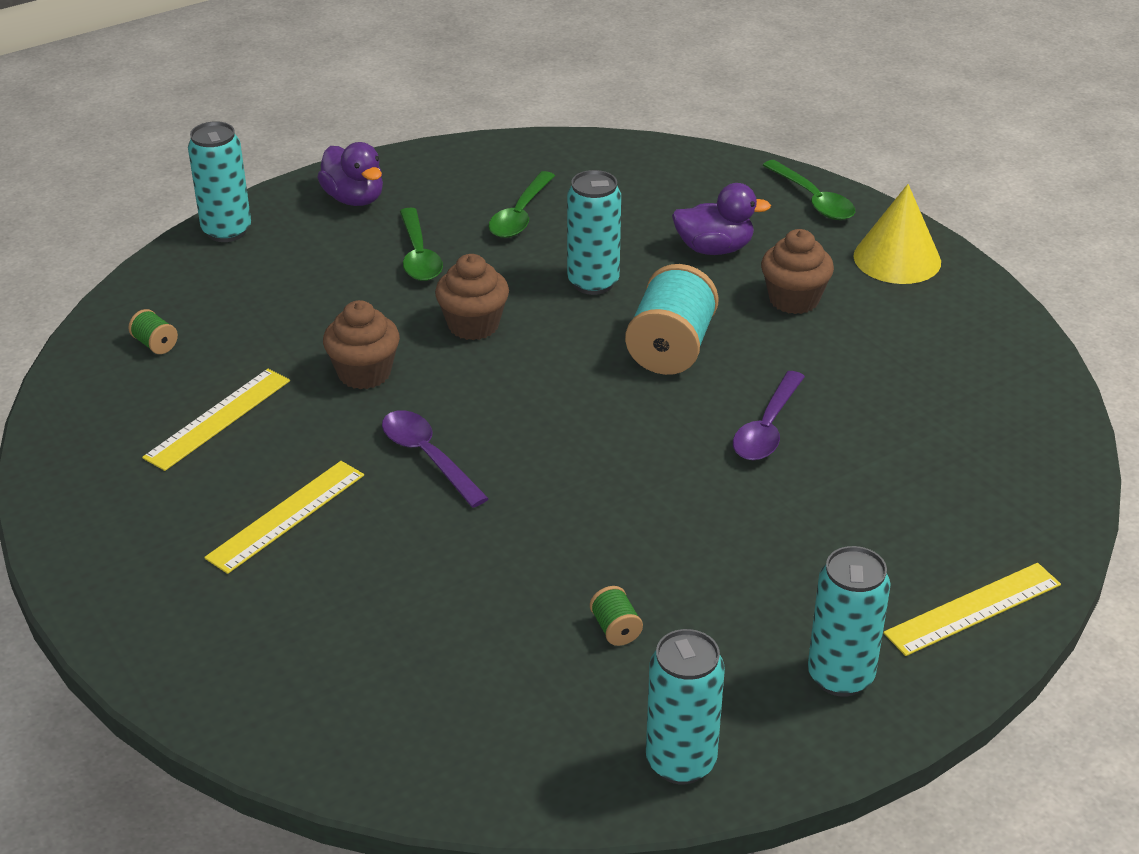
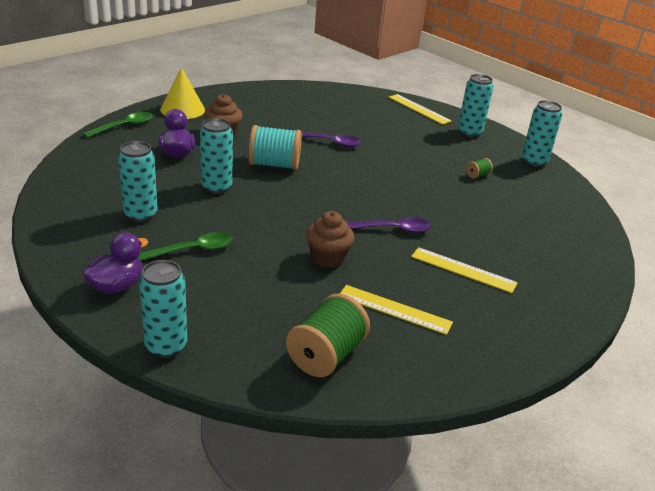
camera: 105 degrees left, 5 degrees down
(155, 344) = (326, 355): green spool -> green spool, size x2.28
(428, 457) = (393, 229): purple spoon -> purple spoon turned 135 degrees counterclockwise
(473, 325) = (268, 224): brown cupcake -> none
(520, 215) = (140, 215): green spoon -> turquoise can

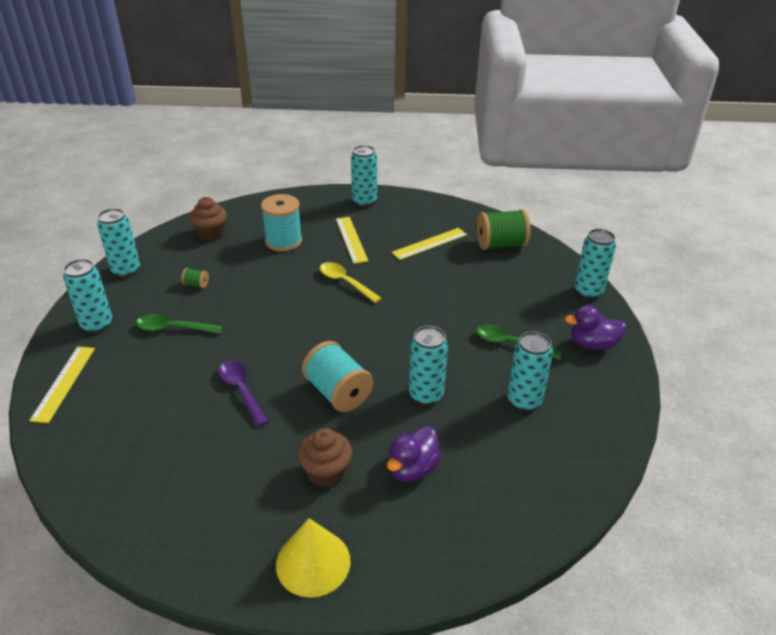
camera: 130 degrees left, 5 degrees up
(124, 126) = (425, 566): green spoon -> green spoon (173, 328)
(328, 258) = (423, 288): brown cupcake -> brown cupcake (211, 234)
(393, 229) = (345, 282): purple spoon -> yellow spoon
(394, 309) = (429, 243): yellow ruler -> yellow ruler turned 75 degrees clockwise
(503, 236) = (283, 241): none -> turquoise spool
(540, 323) = (364, 201): none -> turquoise can

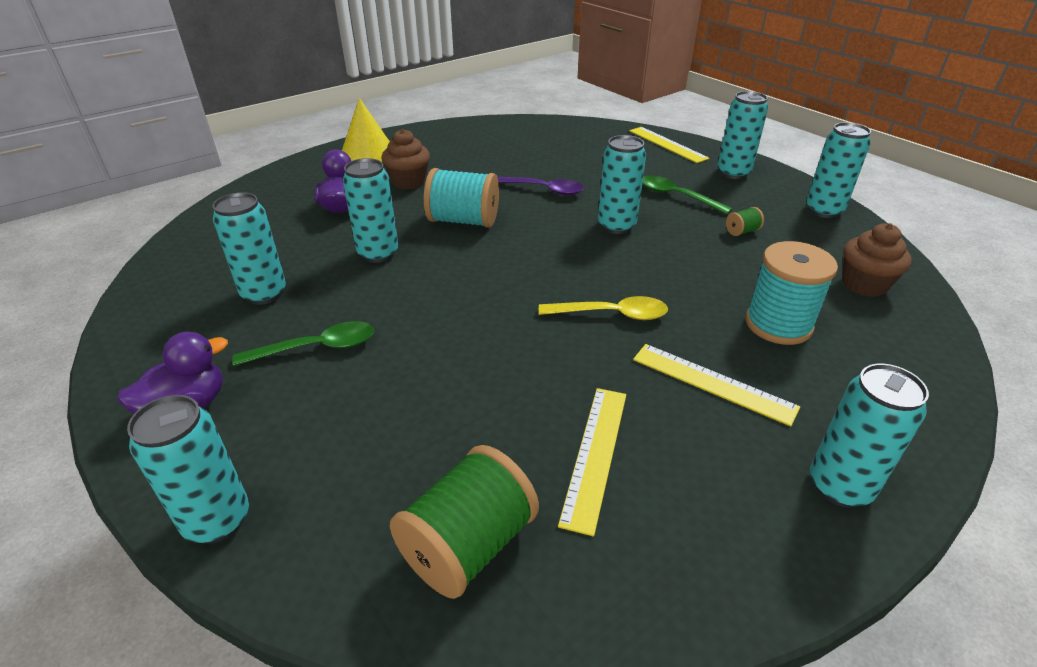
camera: 140 degrees right, 0 degrees up
(173, 328) = (676, 196): green spoon -> green spoon turned 105 degrees counterclockwise
(252, 328) = (616, 226): none -> turquoise can

